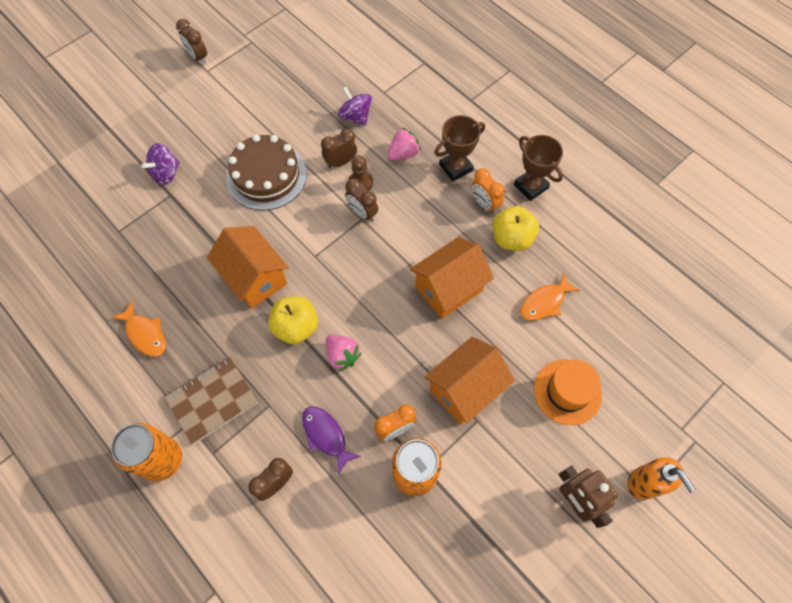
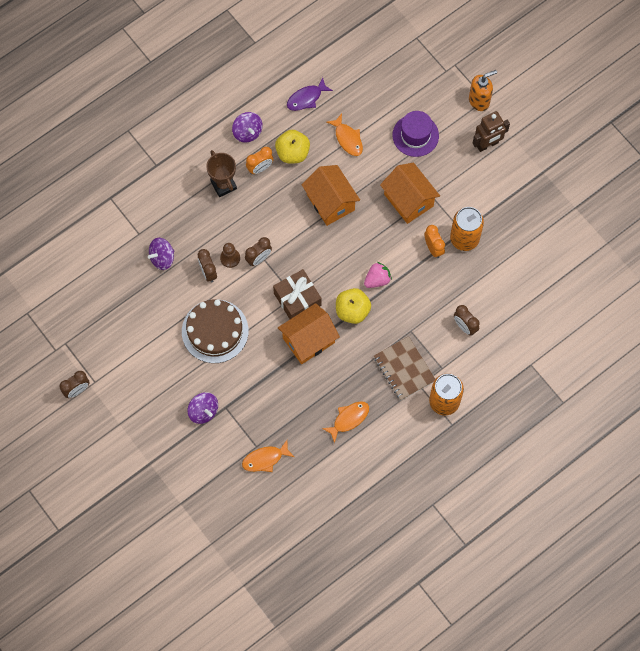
camera: 85 degrees left, 5 degrees up
(101, 242) = (265, 459): none -> orange fish
(310, 260) = (297, 299): none -> brown gift
(326, 435) = (435, 293): purple fish -> purple fish (306, 98)
(403, 153) = (205, 223): pink strawberry -> none
(530, 186) = (247, 132): brown trophy -> purple spinning top
(567, 392) = (415, 135): orange hat -> purple hat

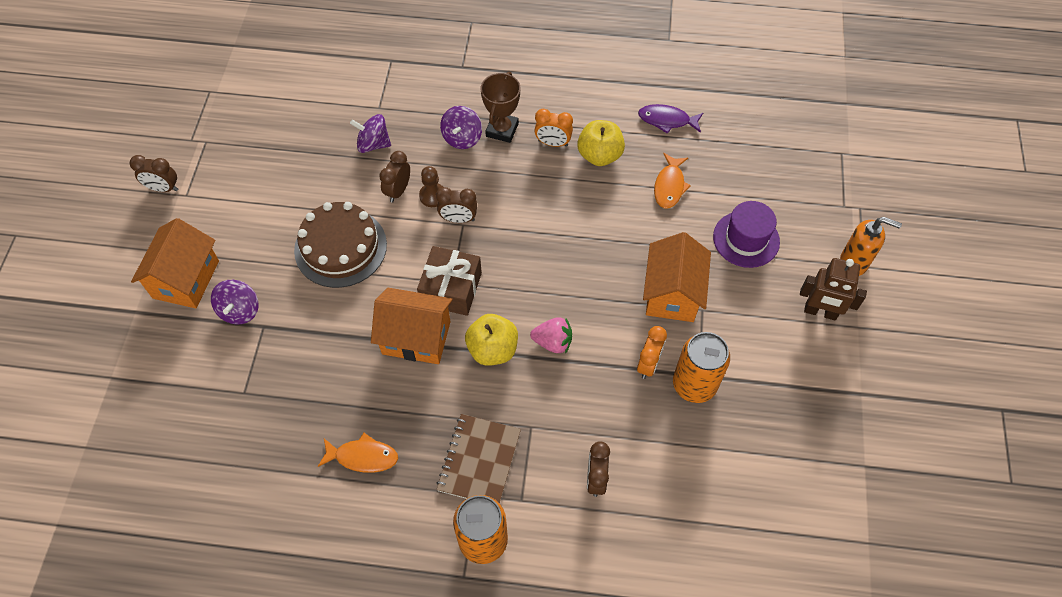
camera: 45 degrees right, 10 degrees down
(247, 132) = (576, 105): purple spinning top -> purple spinning top (462, 138)
(265, 459) = (236, 414): orange fish -> none
(330, 202) = (587, 228): orange house -> orange house (186, 279)

